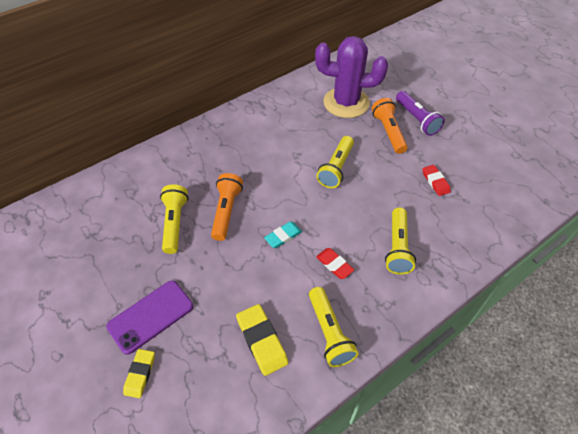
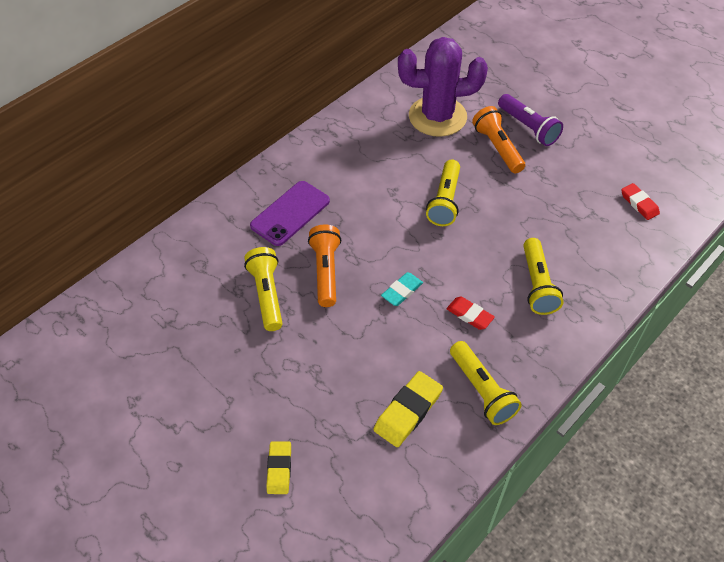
camera: 10 degrees left, 0 degrees up
(150, 316) = (271, 405): purple phone -> purple phone (290, 213)
(261, 341) = (408, 411): yellow eraser -> yellow eraser turned 75 degrees clockwise
(435, 182) = (565, 202): red eraser -> red eraser (639, 204)

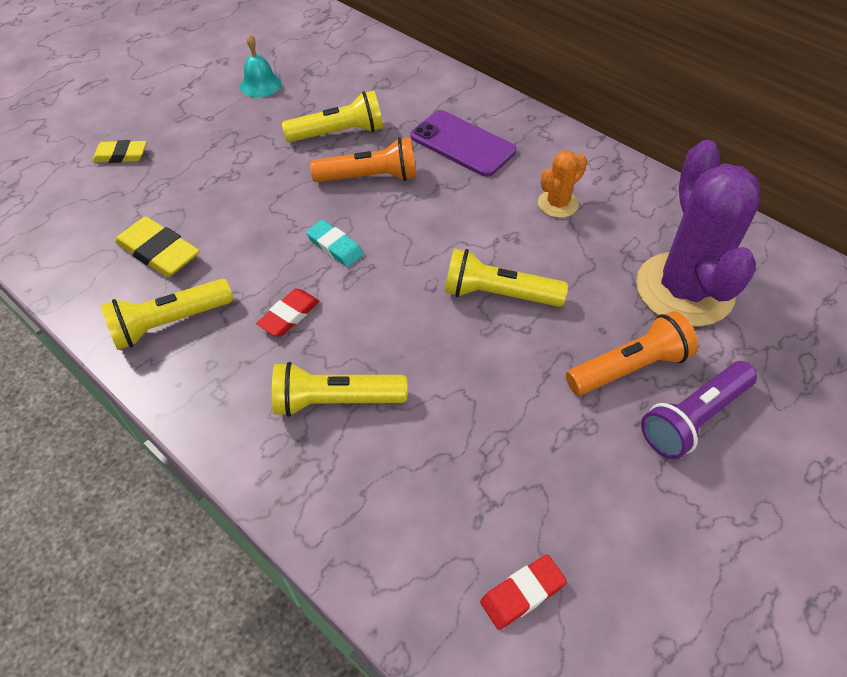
camera: 90 degrees right, 0 degrees up
(183, 361) = (260, 84): none -> turquoise bell
(361, 165) = (557, 204): none -> orange cactus

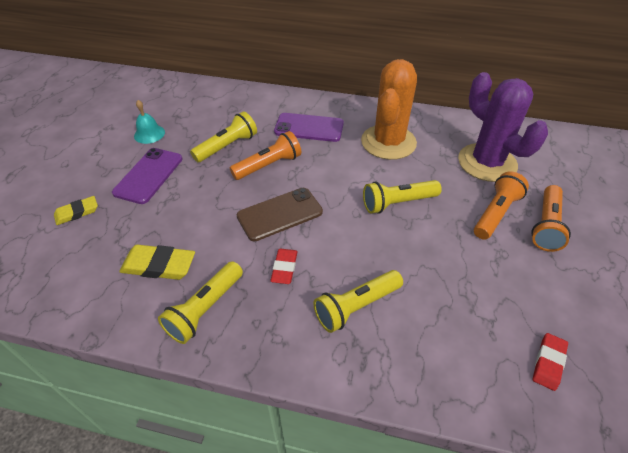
camera: 30 degrees left, 5 degrees down
(223, 138) = (149, 175): none -> purple phone
(335, 246) = (280, 214): turquoise eraser -> brown phone
(557, 204) = (388, 142): orange cactus -> orange cactus, size x2.16
(694, 418) = (546, 225): purple flashlight -> orange flashlight

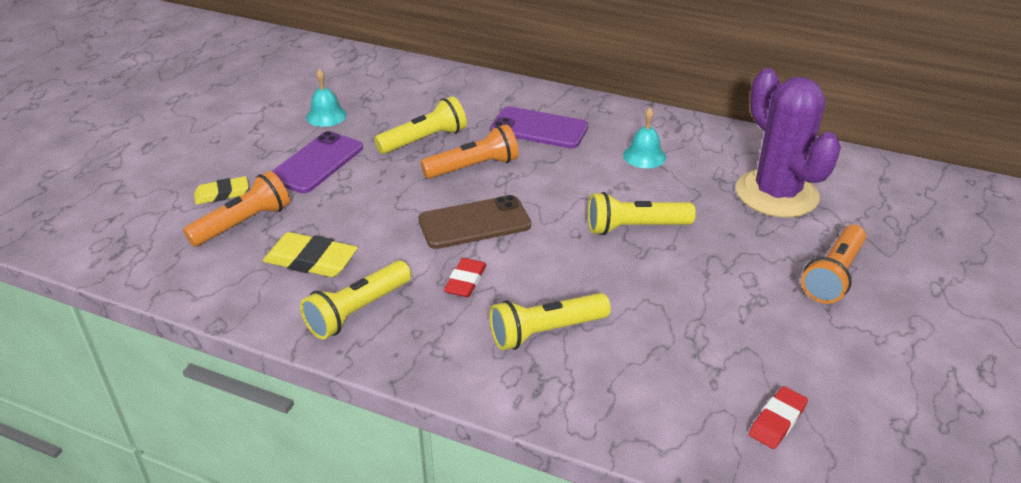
camera: 10 degrees right, 10 degrees down
(388, 142) = (644, 156): orange cactus -> turquoise bell
(495, 213) = (766, 254): orange flashlight -> orange flashlight (243, 223)

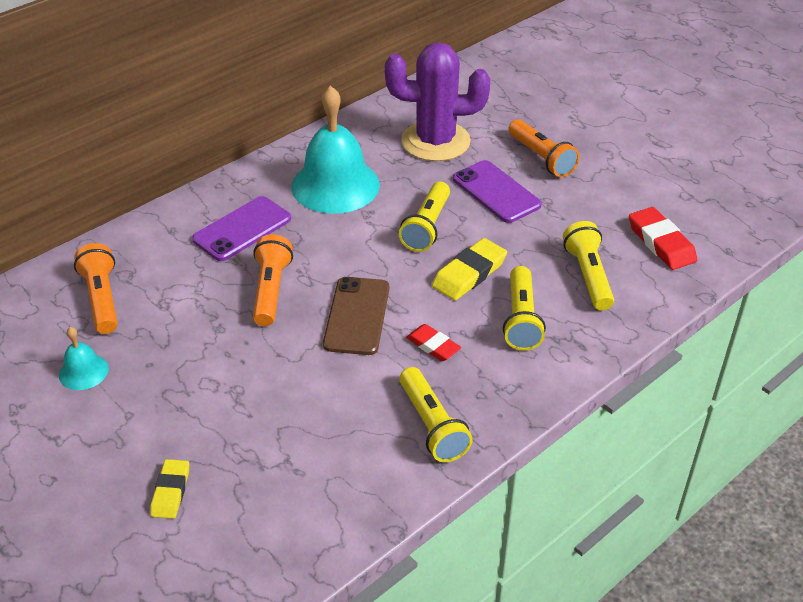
camera: 65 degrees left, 5 degrees up
(243, 223) = (240, 483): orange flashlight -> orange flashlight (102, 299)
(311, 260) = (338, 441): yellow eraser -> yellow eraser (469, 273)
(317, 163) = (172, 400): purple phone -> purple phone (496, 192)
(424, 140) = (196, 310): yellow flashlight -> yellow flashlight (588, 276)
(644, 156) = (335, 185): turquoise bell -> turquoise bell, size x2.19
(777, 420) = (661, 243): red eraser -> red eraser, size x1.55

